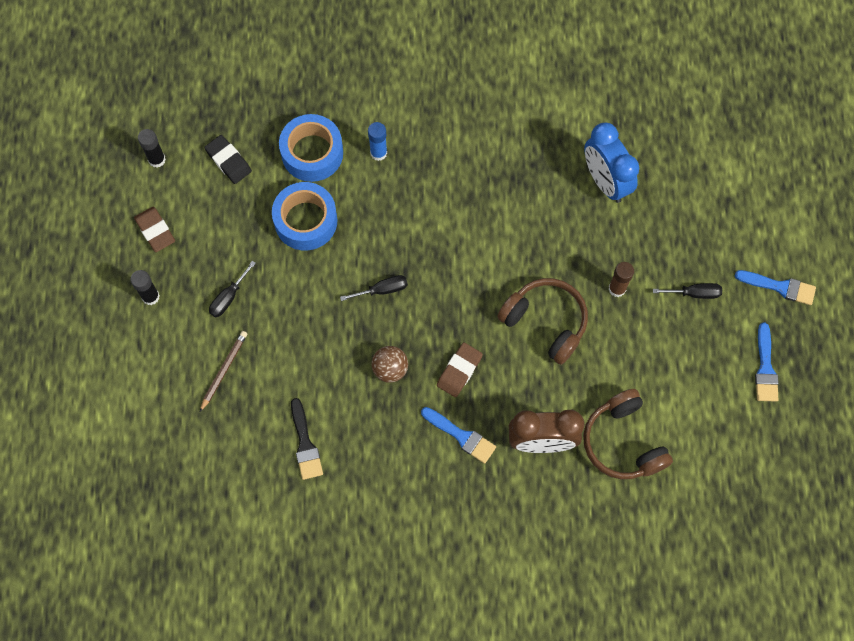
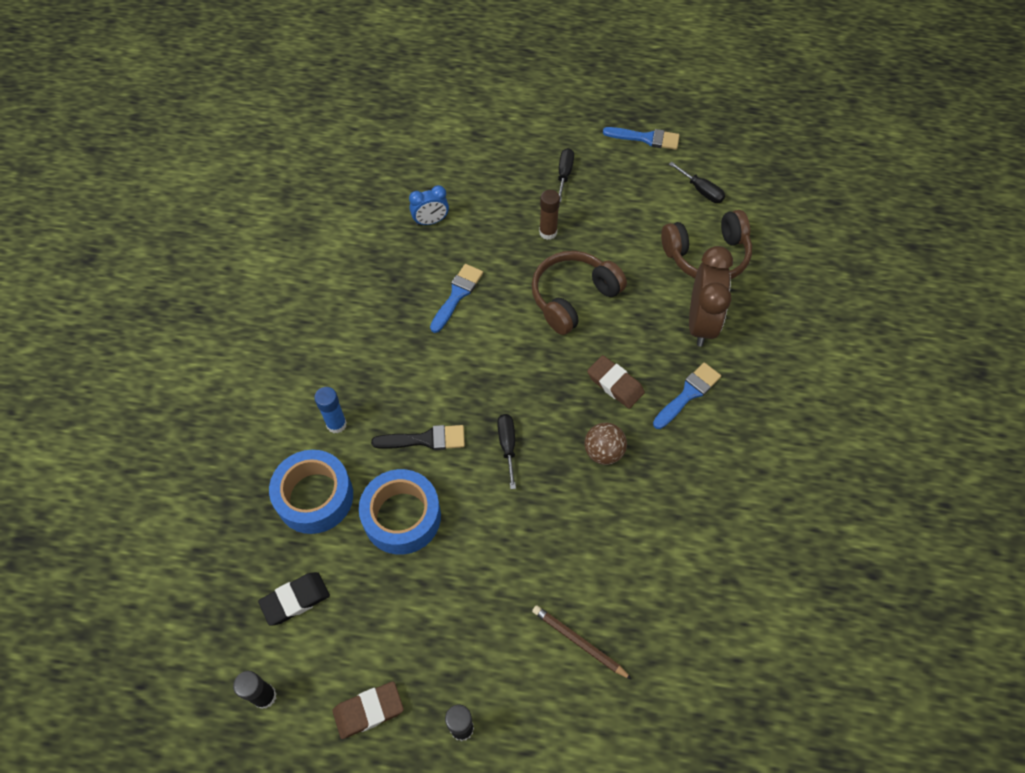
camera: 80 degrees left, 10 degrees down
(228, 297) = (483, 624): black screwdriver -> black screwdriver (701, 191)
(305, 444) = (683, 557): black brush -> black brush (425, 439)
(605, 181) = (431, 221): blue clock -> blue clock, size x0.55
(780, 287) = (570, 113): blue brush -> blue brush (457, 295)

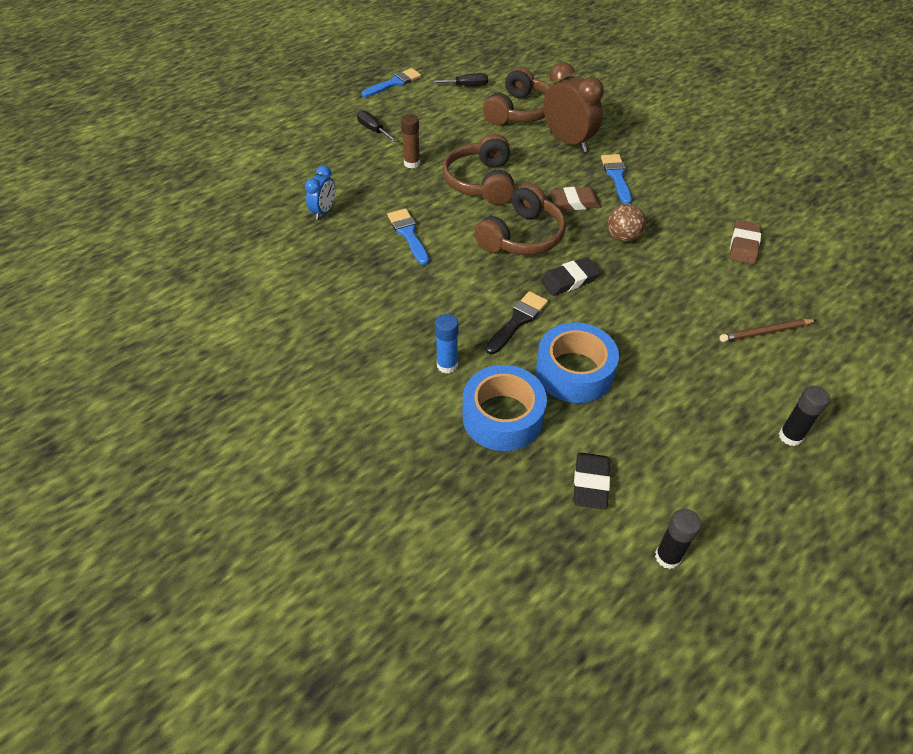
camera: 50 degrees left, 10 degrees down
(368, 711) = (734, 488): brown eraser -> brown eraser (743, 245)
(507, 445) = (569, 280): black screwdriver -> black eraser
(530, 375) = (522, 236): none -> brown headphones

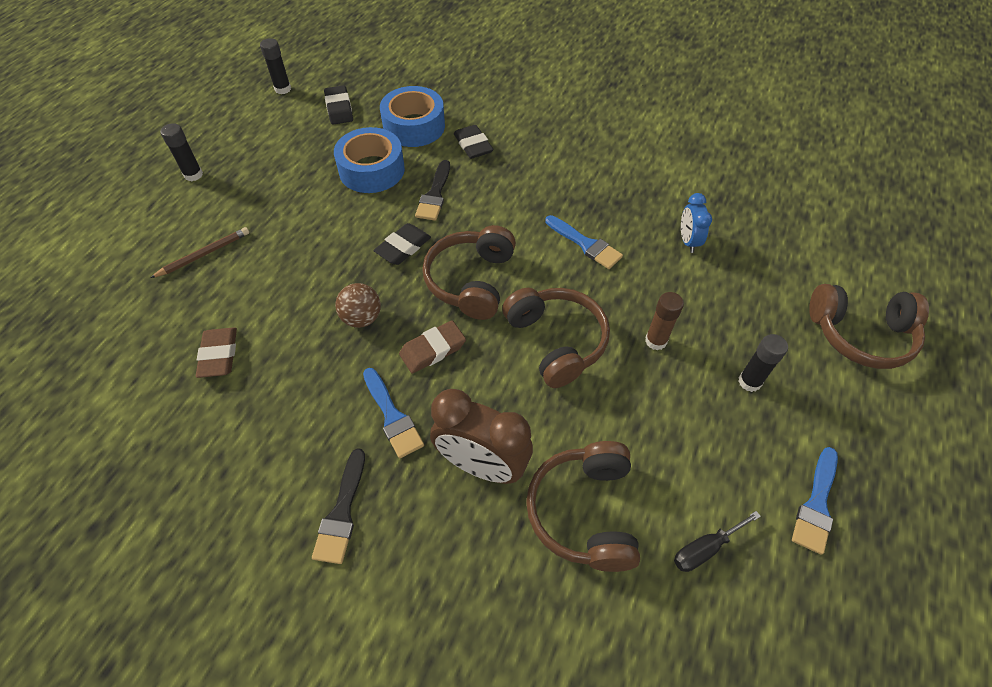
camera: 155 degrees right, 5 degrees up
(276, 129) = (860, 334): none -> brown headphones
(373, 130) = (749, 382): black screwdriver -> black glue stick
(447, 365) = (473, 145): blue glue stick -> black eraser
(660, 146) = (342, 512): none -> black brush

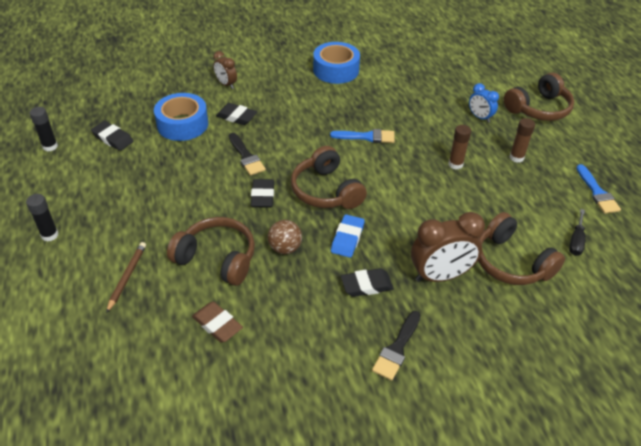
camera: 40 degrees left, 10 degrees down
(342, 512) = (397, 348): black brush -> black brush turned 60 degrees clockwise
(372, 170) = (185, 164): blue tape -> blue tape (336, 70)
(392, 417) = (366, 285): blue brush -> black eraser
(433, 350) = (347, 238): brown eraser -> blue eraser
(502, 104) = (226, 84): none -> brown clock
(556, 341) = (408, 194): brown headphones -> brown headphones (217, 258)
(688, 241) = (417, 107): blue clock -> blue clock (480, 117)
(749, 382) = (516, 157): black glue stick -> brown glue stick

